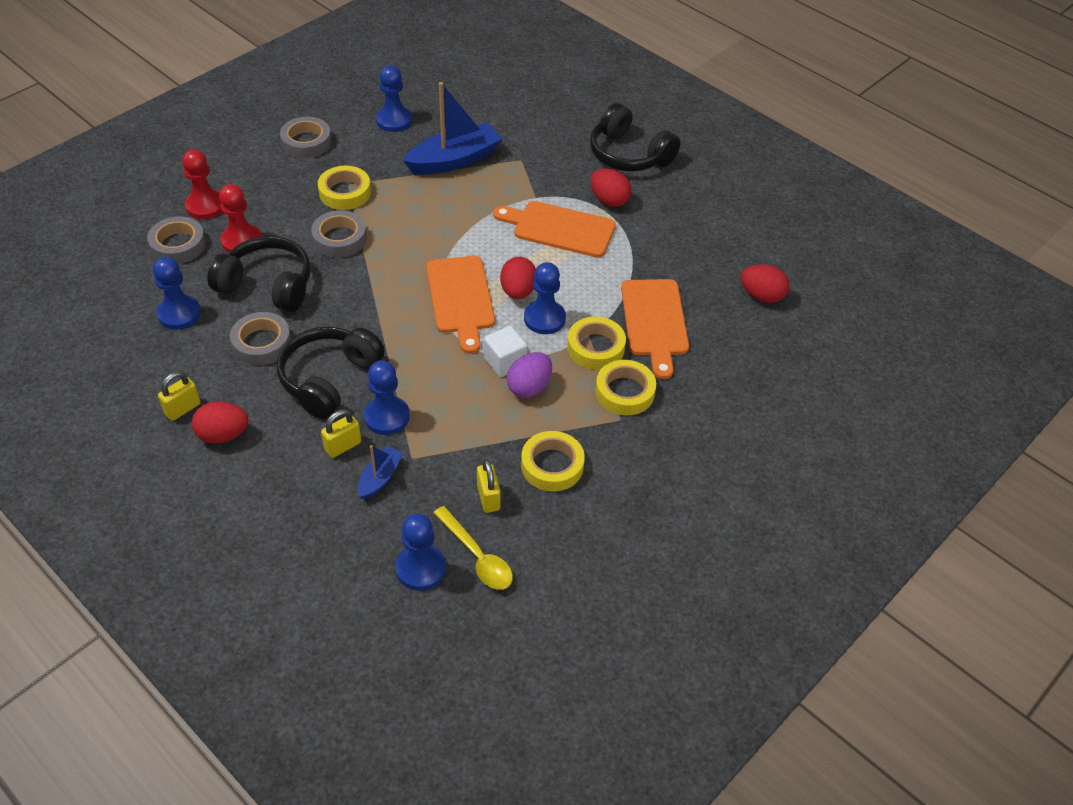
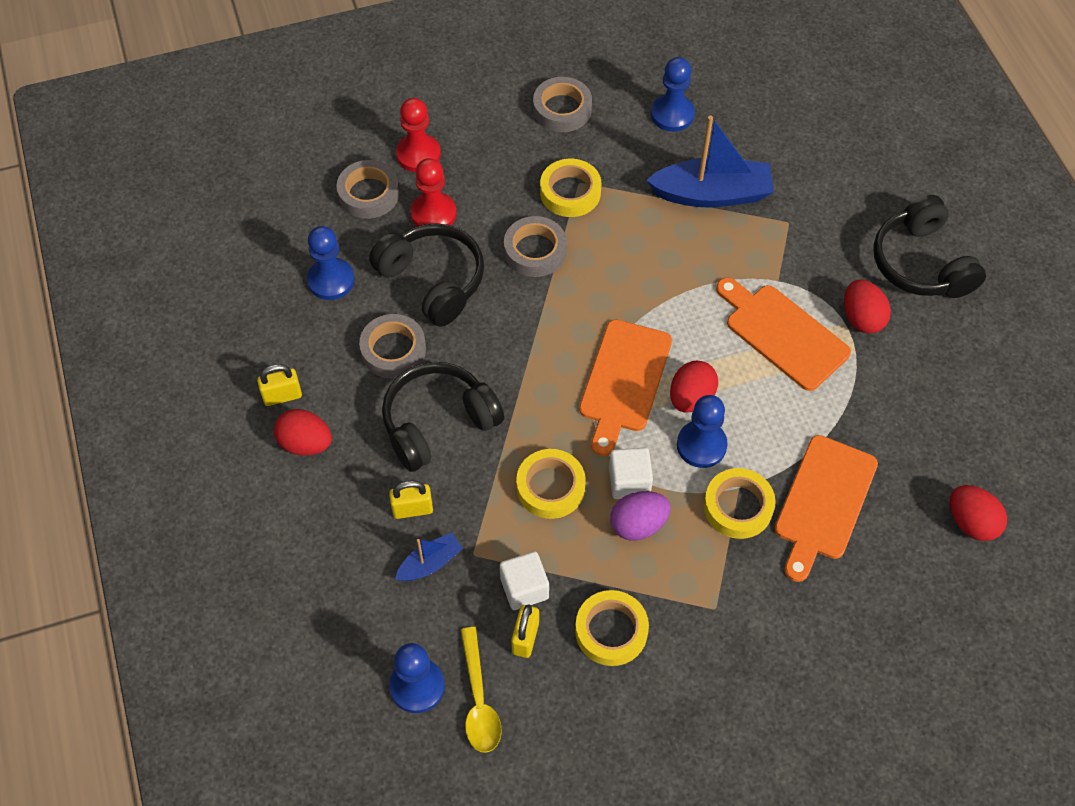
camera: 30 degrees right, 10 degrees up
(387, 417) = (473, 494): blue pawn -> none
(467, 464) = (524, 588): none -> white cube
(625, 392) = (739, 577): yellow tape -> yellow tape (550, 487)

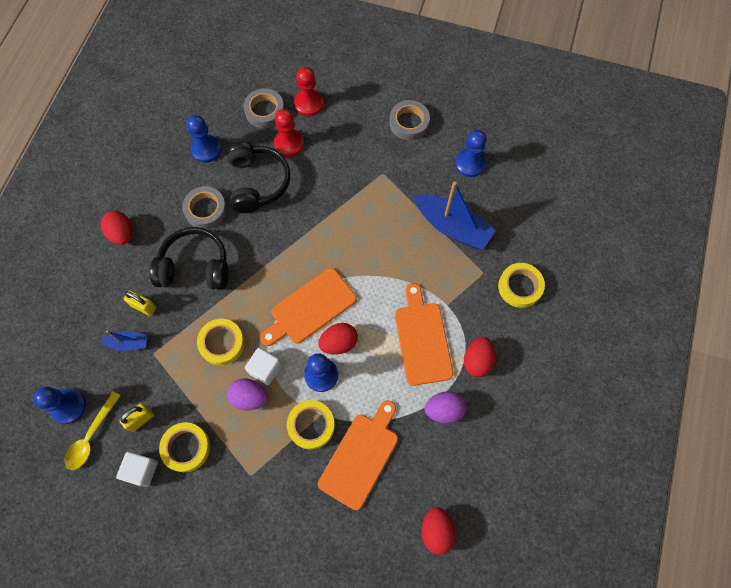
camera: 35 degrees right, 10 degrees up
(282, 396) = (132, 199): yellow padlock -> none
(524, 588) = (163, 391): white cube -> white cube (142, 470)
(535, 251) = (325, 199): grey tape -> none
(570, 192) = (372, 176): yellow tape -> yellow tape (520, 287)
(823, 502) = (361, 457): orange cutting board -> orange cutting board turned 150 degrees clockwise
(871, 392) = (444, 410): none -> purple egg
(921, 263) = (543, 350): black headphones -> none

